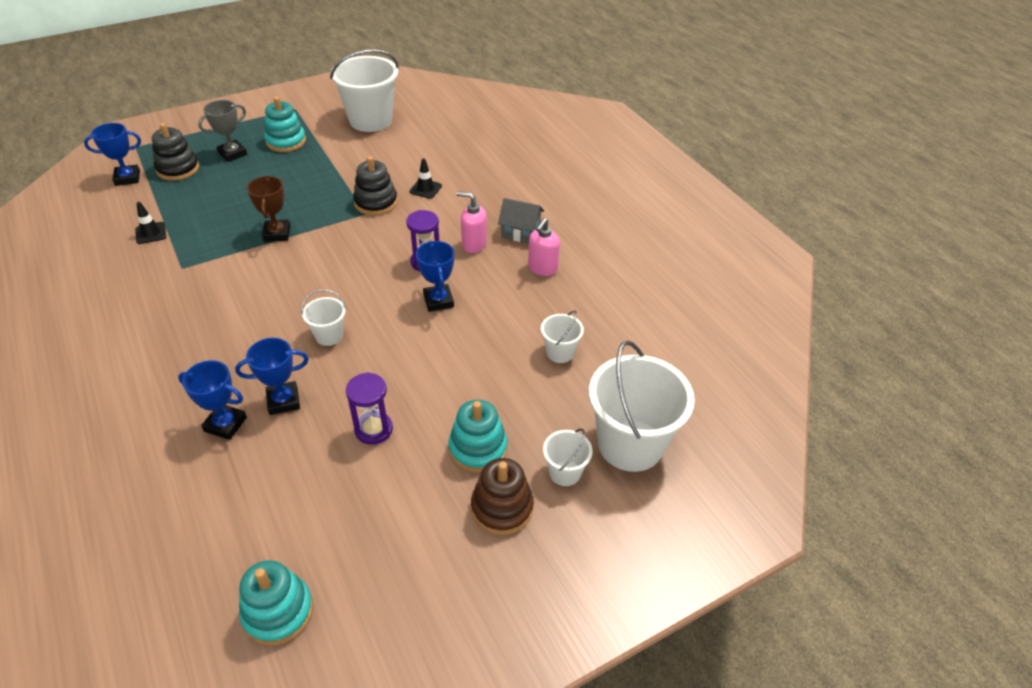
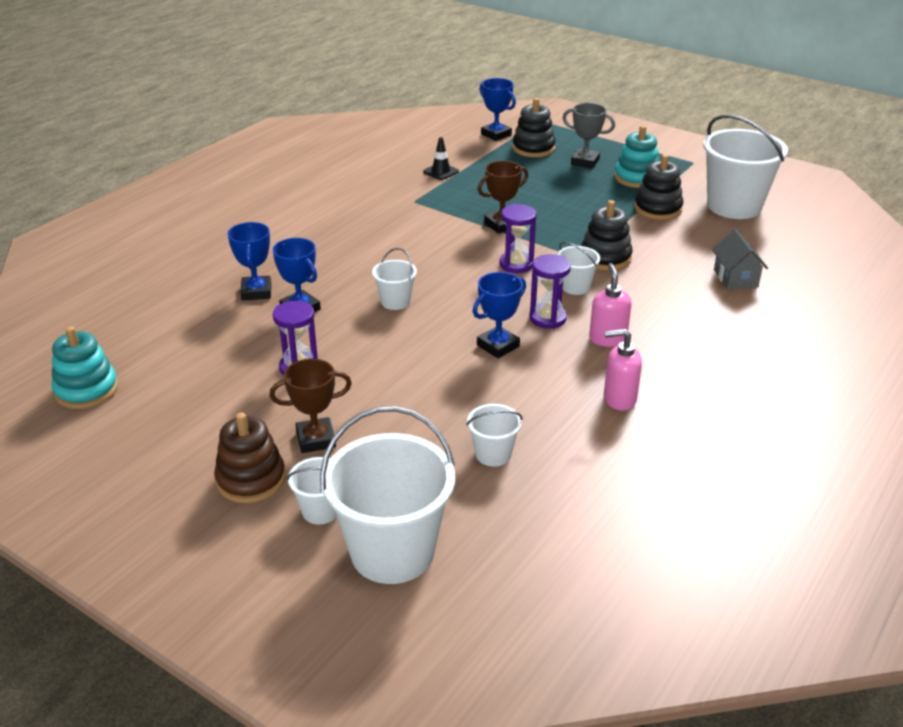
camera: 65 degrees right, 10 degrees down
(338, 152) = (658, 209): none -> black stacking toy
(341, 249) = (516, 264): none -> purple hourglass
(399, 232) = (575, 287): none -> white bucket
(425, 189) = (663, 277): black traffic cone -> none
(478, 448) = (316, 439): turquoise stacking toy -> brown trophy
(520, 233) = (664, 364): grey house -> grey house (735, 278)

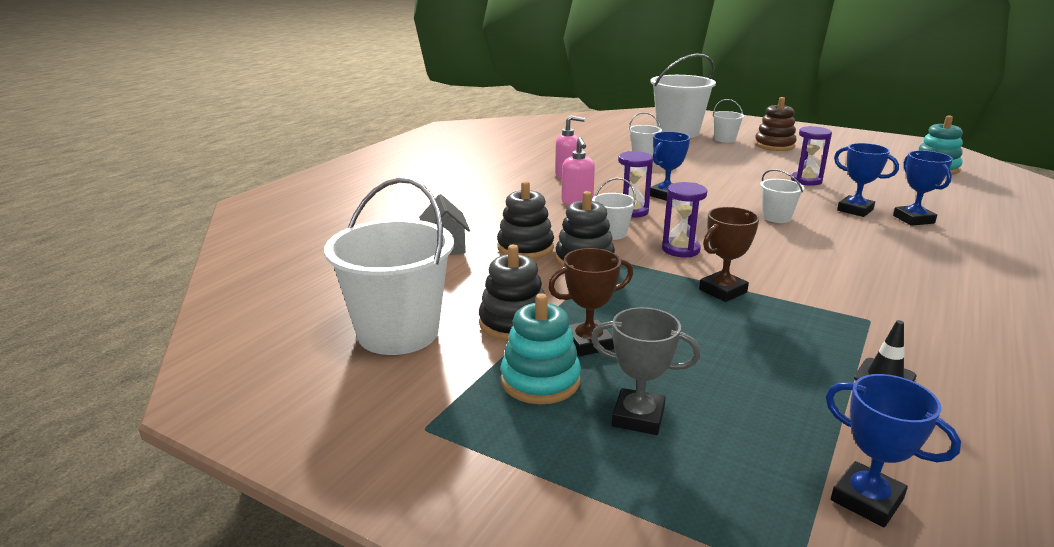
camera: 175 degrees right, 10 degrees down
(316, 439) = (755, 157): brown trophy -> brown trophy (588, 343)
(533, 148) = (755, 452): black stacking toy -> black stacking toy (525, 247)

